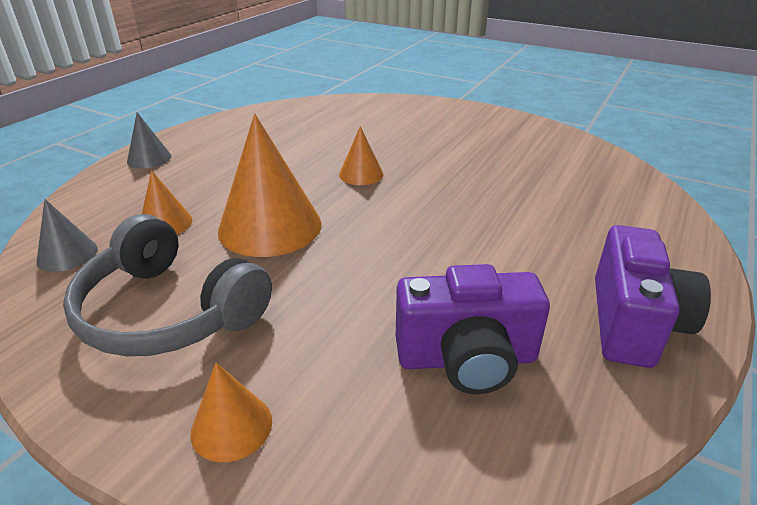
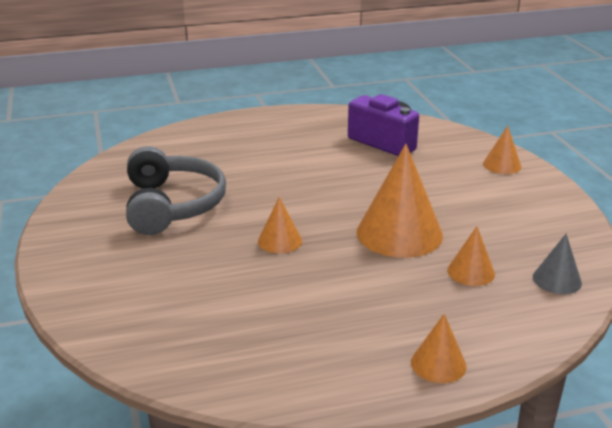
camera: 135 degrees left, 5 degrees down
(149, 158) = (438, 364): grey cone -> orange cone
(168, 311) = (504, 214): grey headphones -> grey headphones (172, 205)
(633, 323) = (300, 122): purple camera -> none

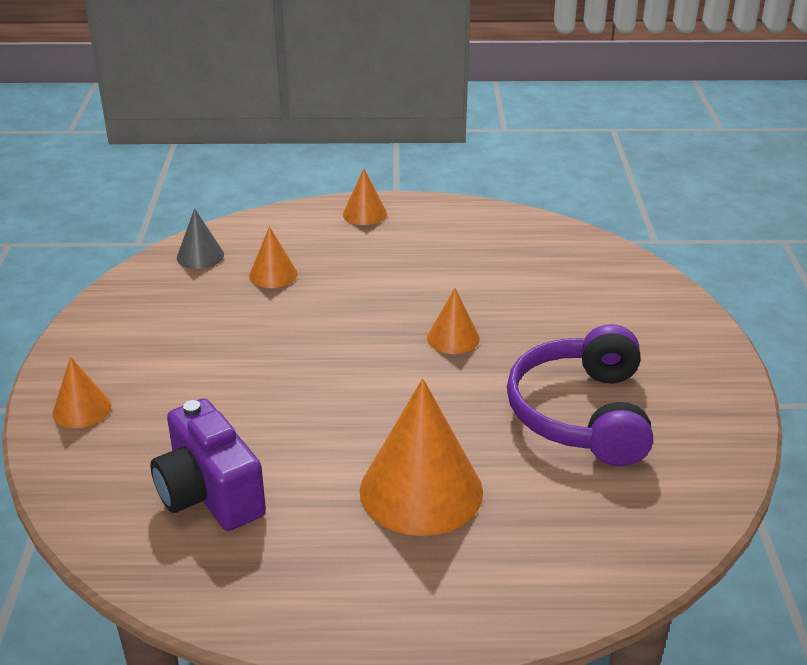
camera: 165 degrees left, 5 degrees up
(172, 205) = (581, 414): grey headphones -> purple headphones
(399, 233) = (311, 326): orange cone -> orange cone (421, 490)

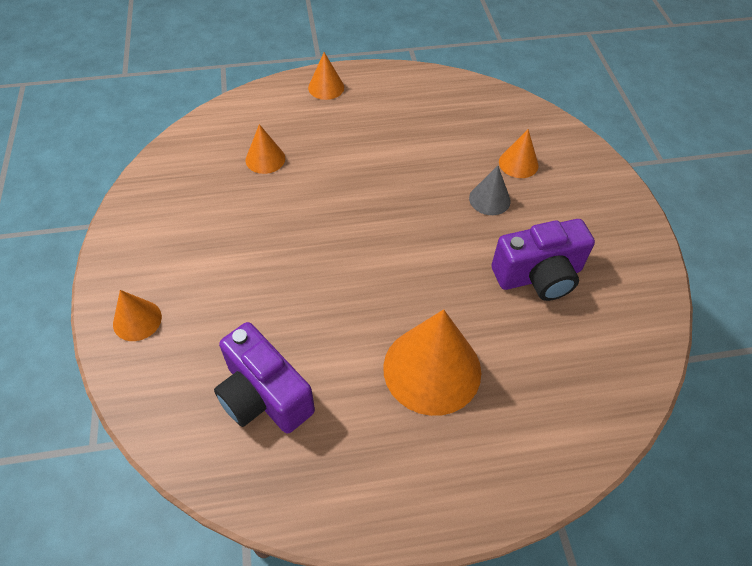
camera: 10 degrees left, 20 degrees up
(200, 256) = (200, 145): grey cone -> grey cone (489, 199)
(453, 338) = (424, 210): orange cone -> orange cone (518, 163)
(581, 414) = (538, 276): purple headphones -> purple camera

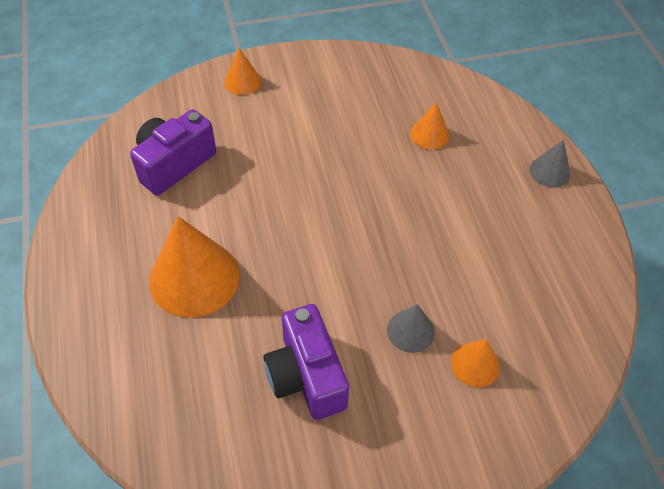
camera: 85 degrees right, 0 degrees up
(326, 87) = (549, 171): orange cone -> grey cone

